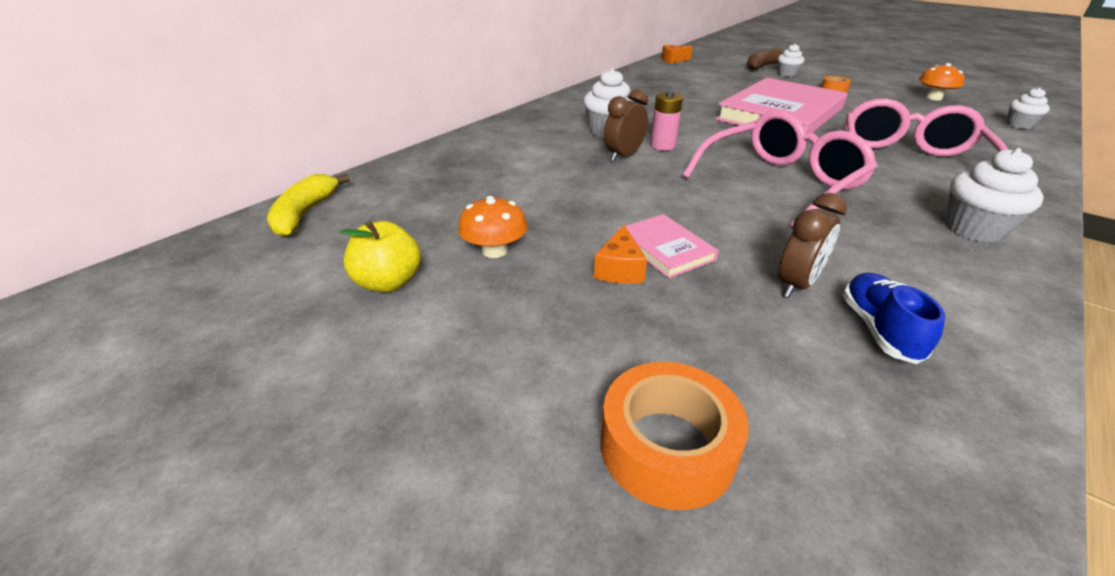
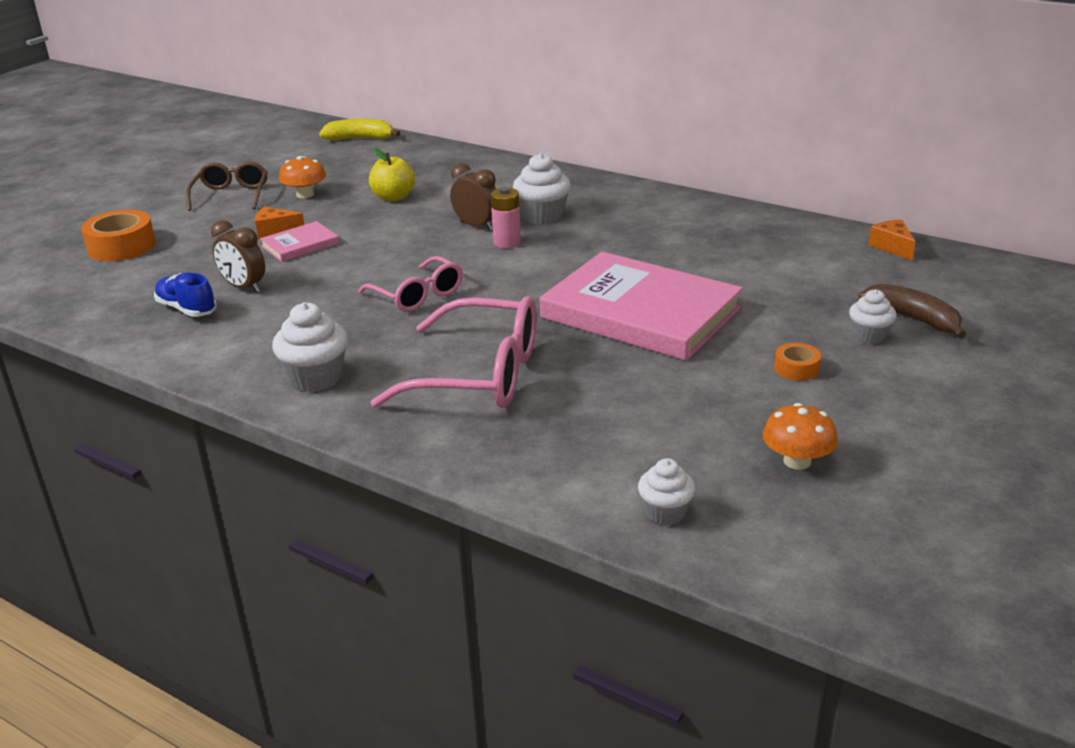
camera: 85 degrees right, 5 degrees down
(388, 282) = (273, 173): yellow apple -> yellow apple (393, 197)
(463, 320) = (231, 195): none -> brown glasses
(780, 183) = (417, 295): pink glasses -> pink glasses, size x0.60
(879, 329) = (187, 309): blue shoe -> blue shoe turned 135 degrees counterclockwise

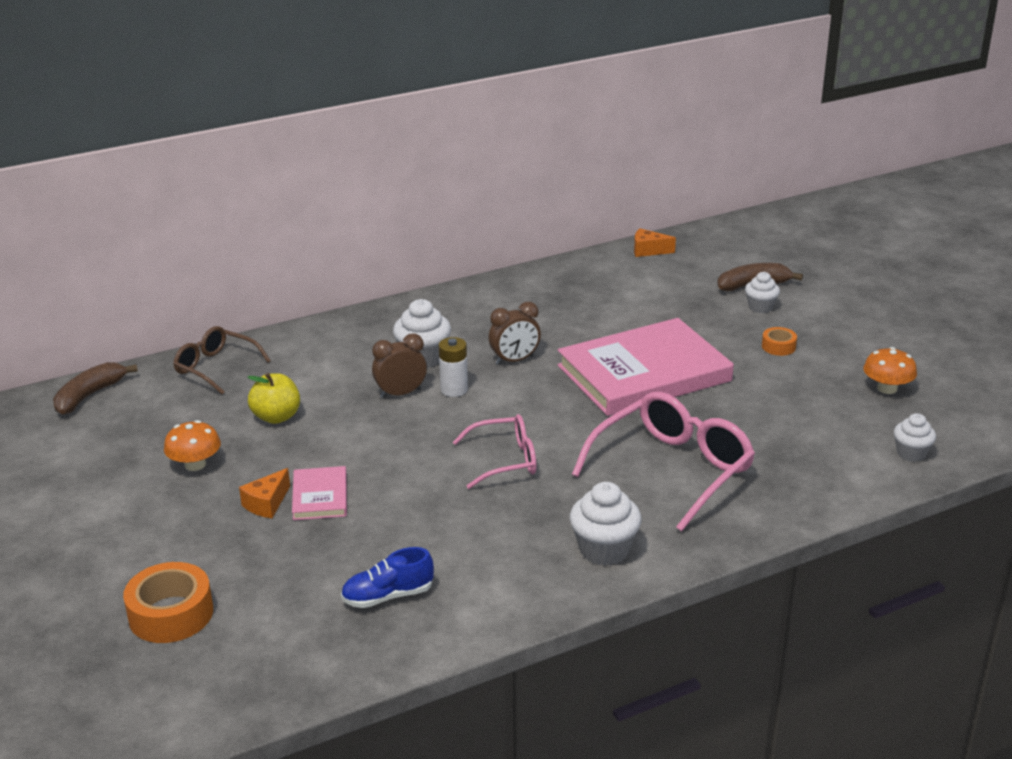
camera: 60 degrees left, 0 degrees up
(231, 195) = (129, 511): brown glasses -> brown glasses (216, 368)
(244, 287) = (379, 551): brown clock -> brown clock (515, 360)
(360, 139) = (89, 395): yellow banana -> brown banana
(507, 242) = (454, 389): pink battery -> white battery

